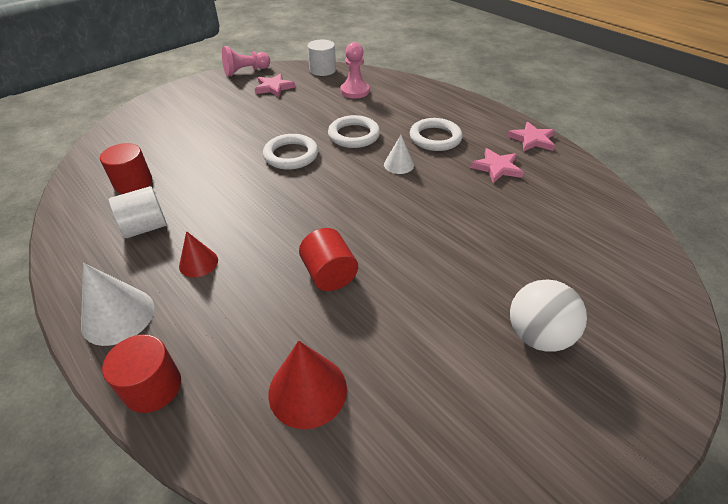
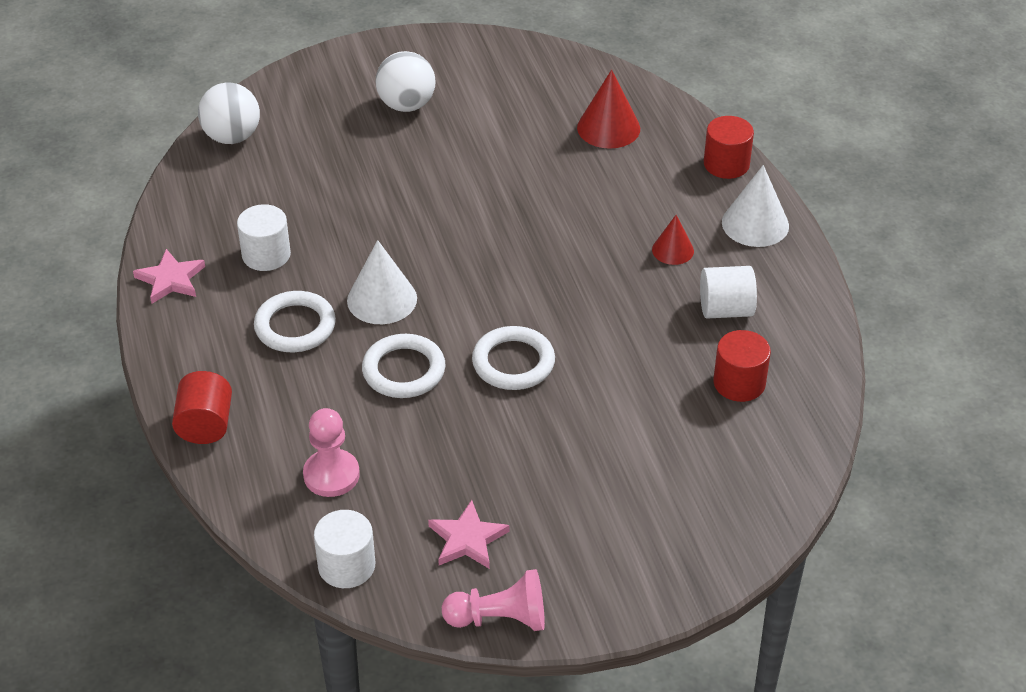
camera: 155 degrees left, 0 degrees up
(329, 274) = (547, 199): red cylinder -> red cylinder (205, 425)
(398, 164) = (382, 299): white cone -> white cone, size x1.63
(496, 168) = (266, 255): pink star -> white cylinder
(632, 241) = (232, 137): none -> white ball

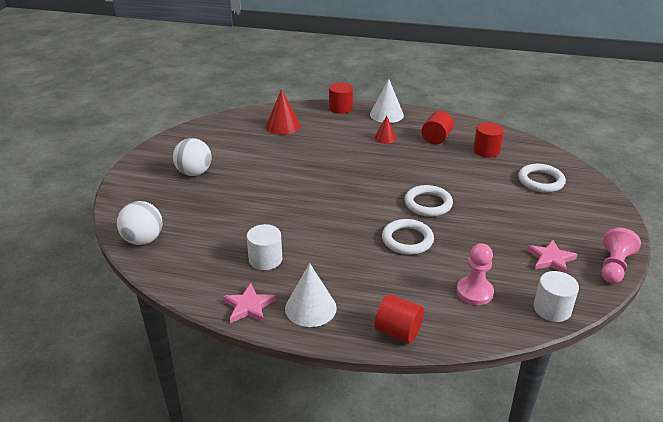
camera: 60 degrees left, 10 degrees down
(295, 326) = (338, 267): white ring -> white ring (540, 181)
(382, 299) = (343, 229): white cone -> white cone (310, 308)
(725, 310) = (436, 138): white cylinder -> red cylinder

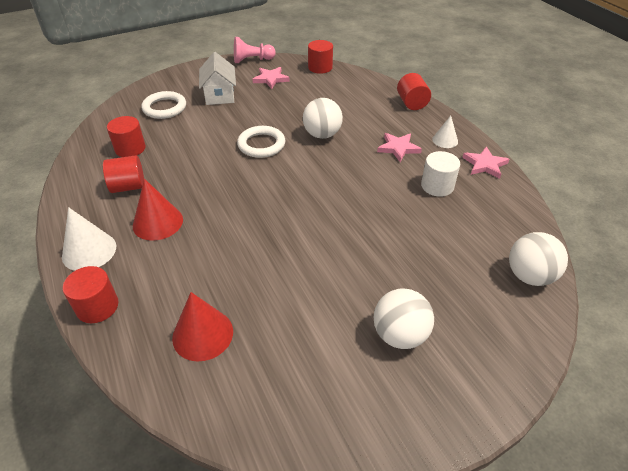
camera: 130 degrees left, 10 degrees up
(310, 308) = (445, 140): white cone -> white cone, size x0.62
(336, 270) = (398, 148): none -> pink star
(385, 138) = (158, 222): red cone -> red cone, size x1.63
(407, 240) = (322, 135): white ring -> white ball
(474, 292) = (340, 92): pink pawn -> none
(541, 215) = (219, 95): none -> white house
(552, 309) = (320, 67): white cylinder -> red cylinder

